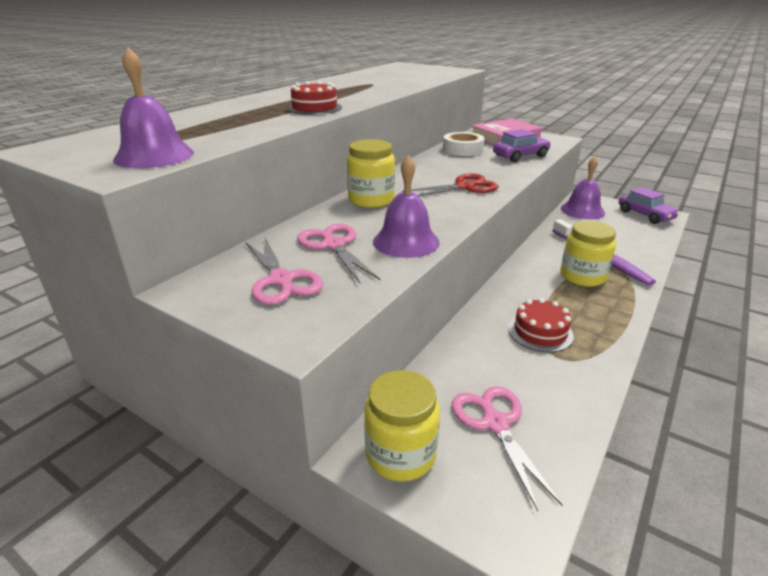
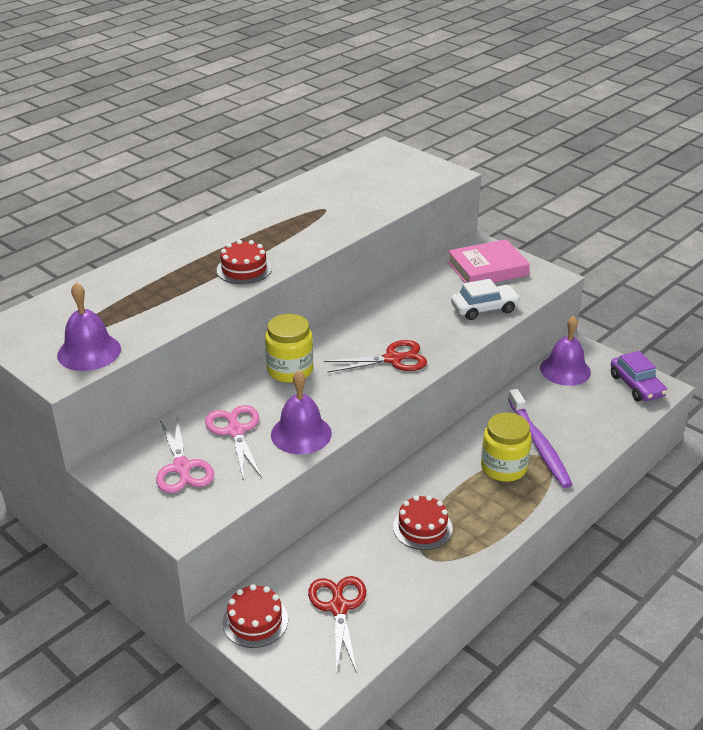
camera: 10 degrees right, 5 degrees up
(400, 454) = (255, 621): yellow jar -> red cake
(462, 150) = (424, 289): white tape -> none
(495, 424) = (338, 607): pink scissors -> red scissors
(520, 156) = (484, 309): purple car -> white car

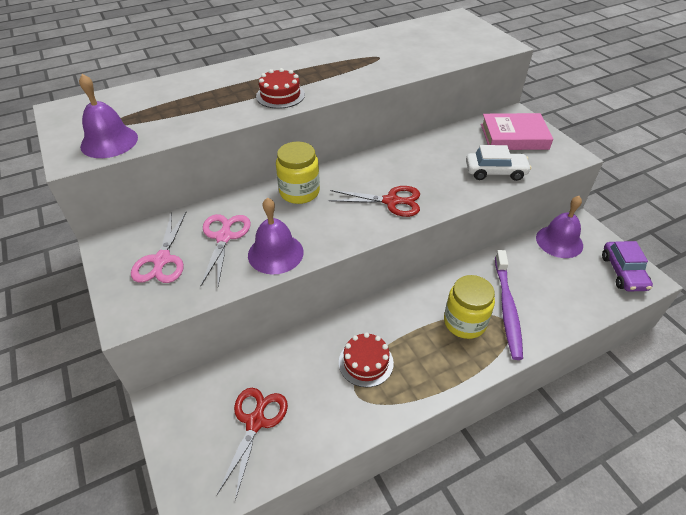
camera: 20 degrees right, 10 degrees up
(255, 621) = (181, 412): red cake -> none

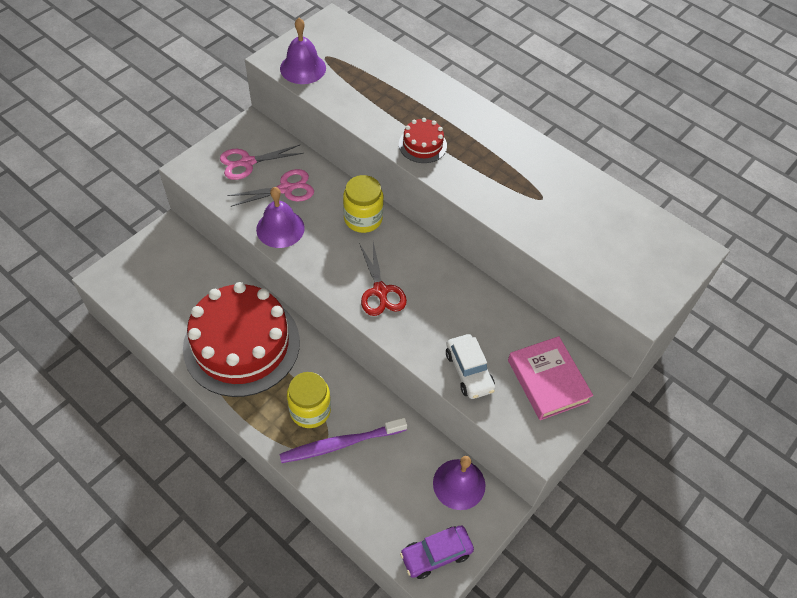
camera: 65 degrees right, 10 degrees up
(255, 422) = (168, 290): red scissors -> none
(366, 362) = (242, 344): red cake -> red cake, size x2.44

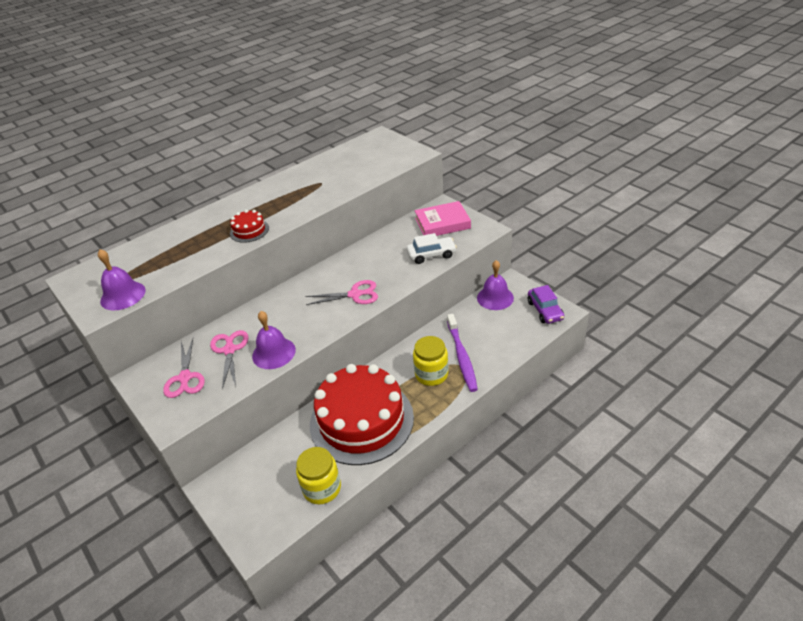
camera: 75 degrees left, 15 degrees down
(363, 219) = (281, 303): yellow jar -> yellow jar (322, 488)
(380, 291) = (355, 294): red scissors -> pink scissors

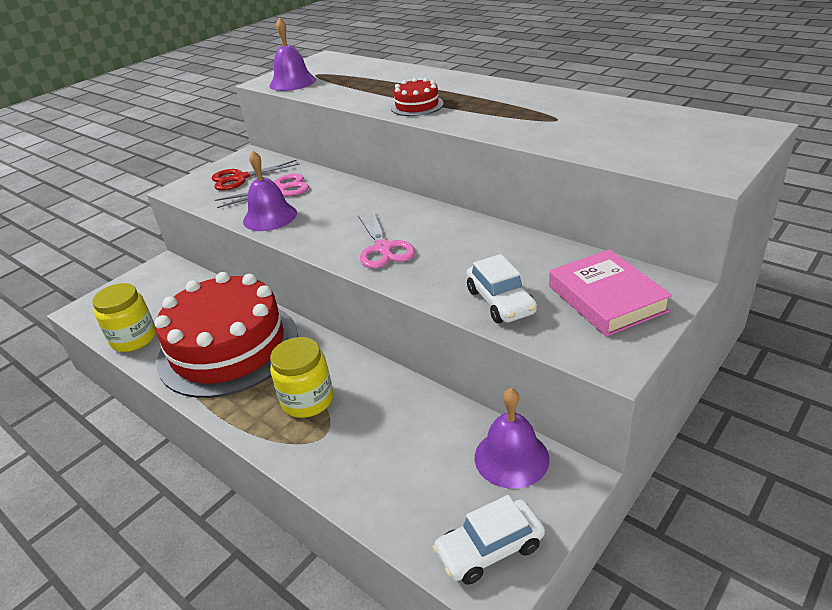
camera: 80 degrees right, 5 degrees down
(185, 378) = (240, 178): pink scissors -> red scissors
(462, 357) = (346, 431): purple toothbrush -> none
(545, 310) = (489, 549): purple car -> white car

